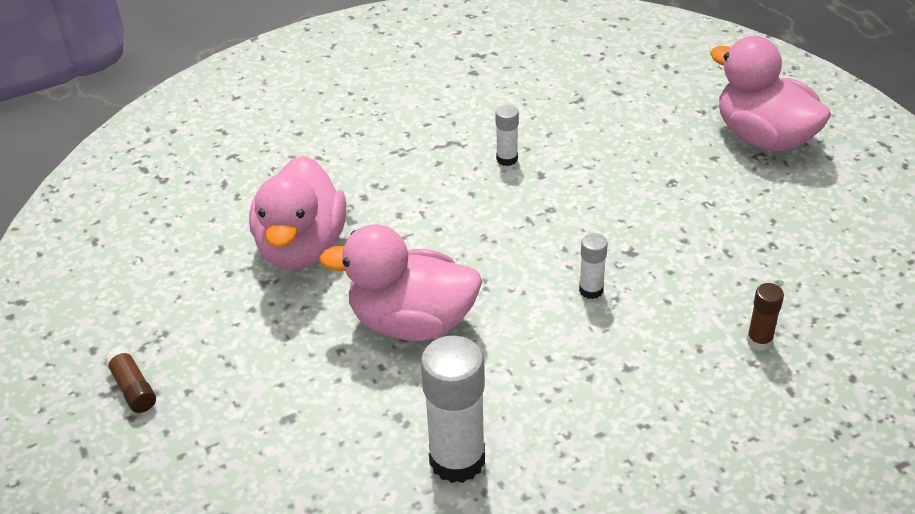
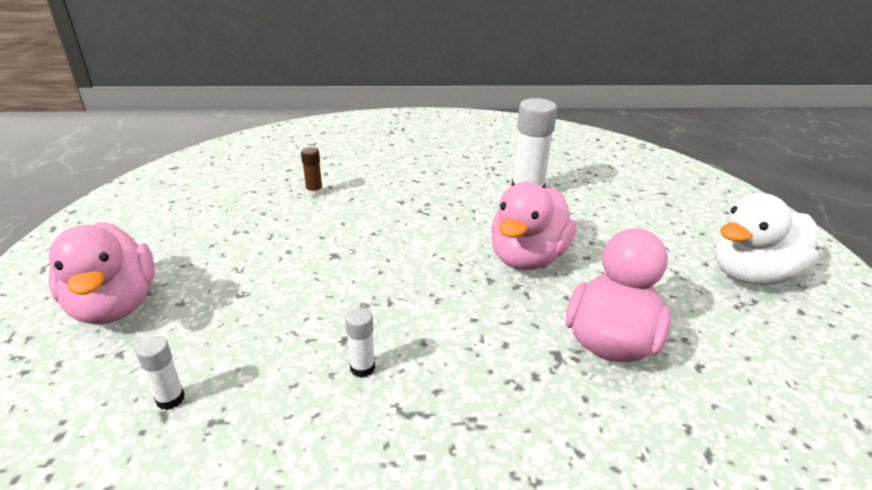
camera: 160 degrees left, 10 degrees down
(133, 388) = (751, 275): brown glue stick -> white duck
(412, 322) = (527, 258): pink duck -> pink duck turned 90 degrees clockwise
(591, 290) = (386, 241): white glue stick -> white glue stick (170, 399)

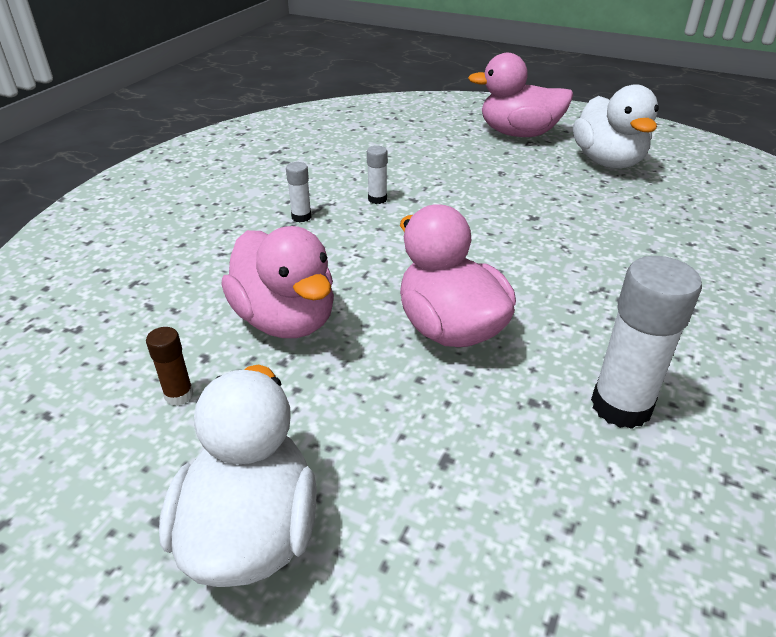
camera: 120 degrees right, 5 degrees up
(170, 399) = (410, 143): white glue stick -> white glue stick (301, 217)
(188, 234) = (607, 162): none -> white duck
(314, 192) = (676, 230): brown glue stick -> brown glue stick (179, 395)

